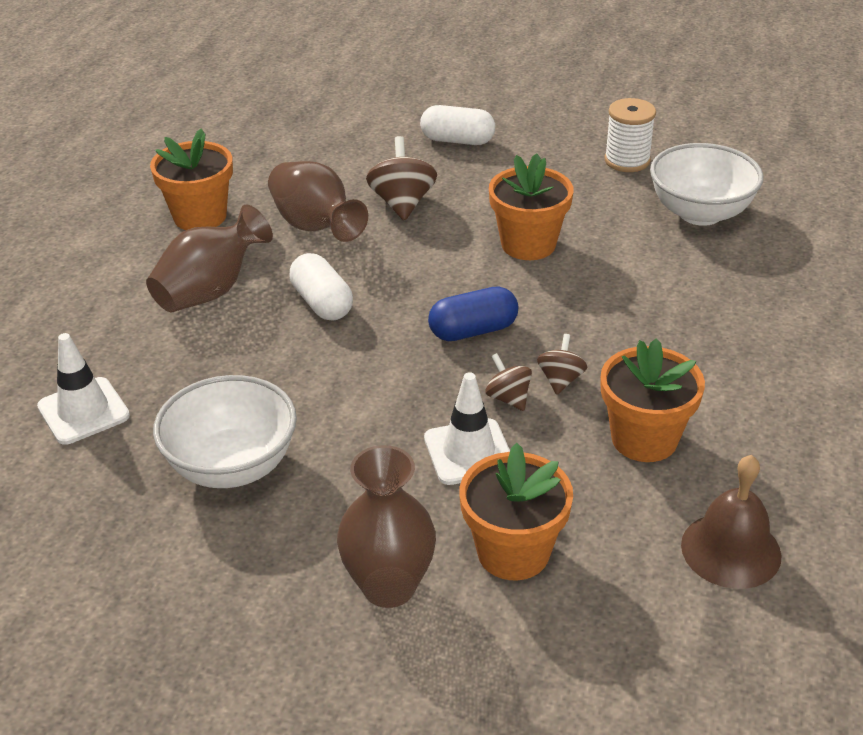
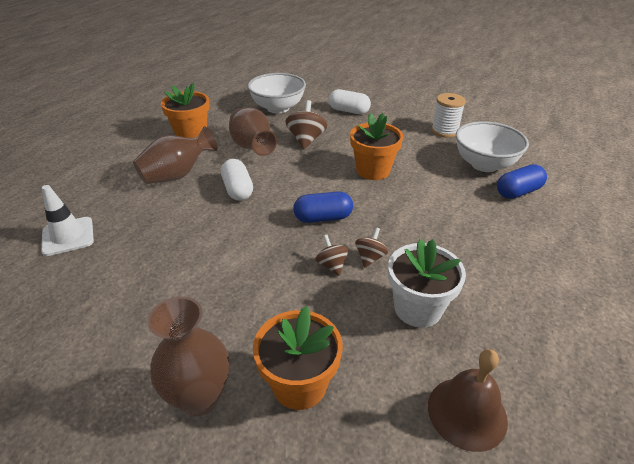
camera: 10 degrees right, 0 degrees up
(232, 466) = (136, 286): white bowl -> white bowl (278, 108)
(468, 452) = (293, 300): white traffic cone -> none
(644, 439) = (418, 308): orange flower pot -> white flower pot
(757, 252) = (518, 192): none -> blue capsule

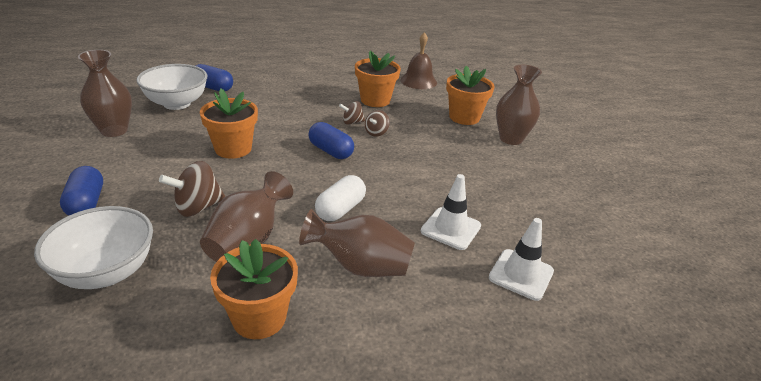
camera: 130 degrees left, 5 degrees down
(149, 231) = (451, 228): none -> white traffic cone
(349, 111) = (86, 203): white capsule -> blue capsule
(418, 308) = (375, 100): white flower pot -> orange flower pot
(444, 131) = (114, 130): white spool -> brown vase

